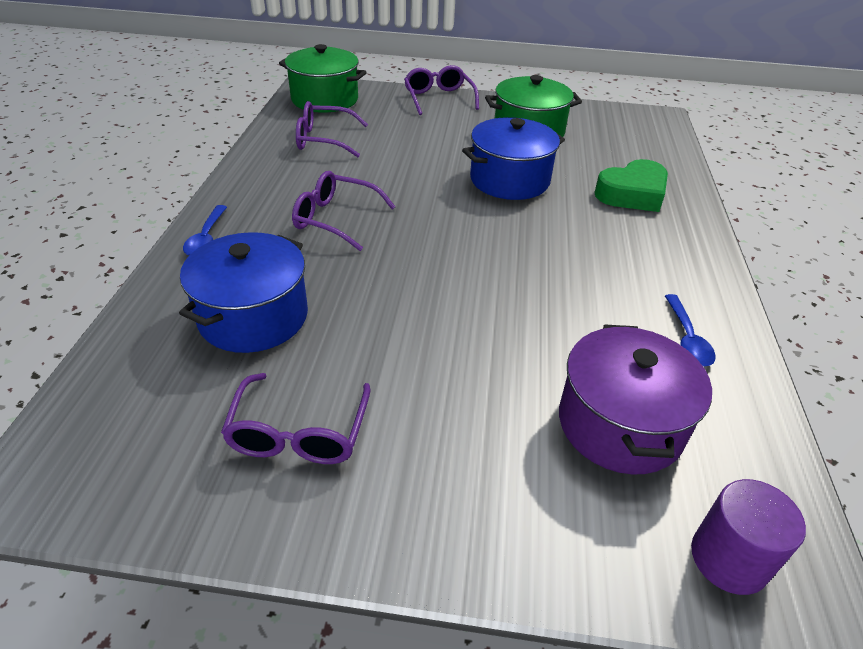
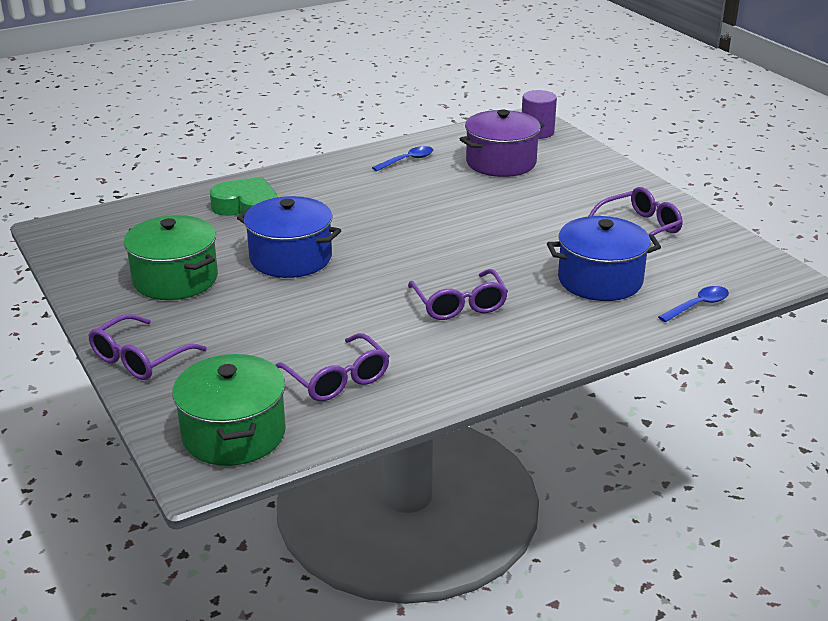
camera: 125 degrees left, 10 degrees down
(206, 238) = (567, 344): blue spoon -> blue spoon (698, 305)

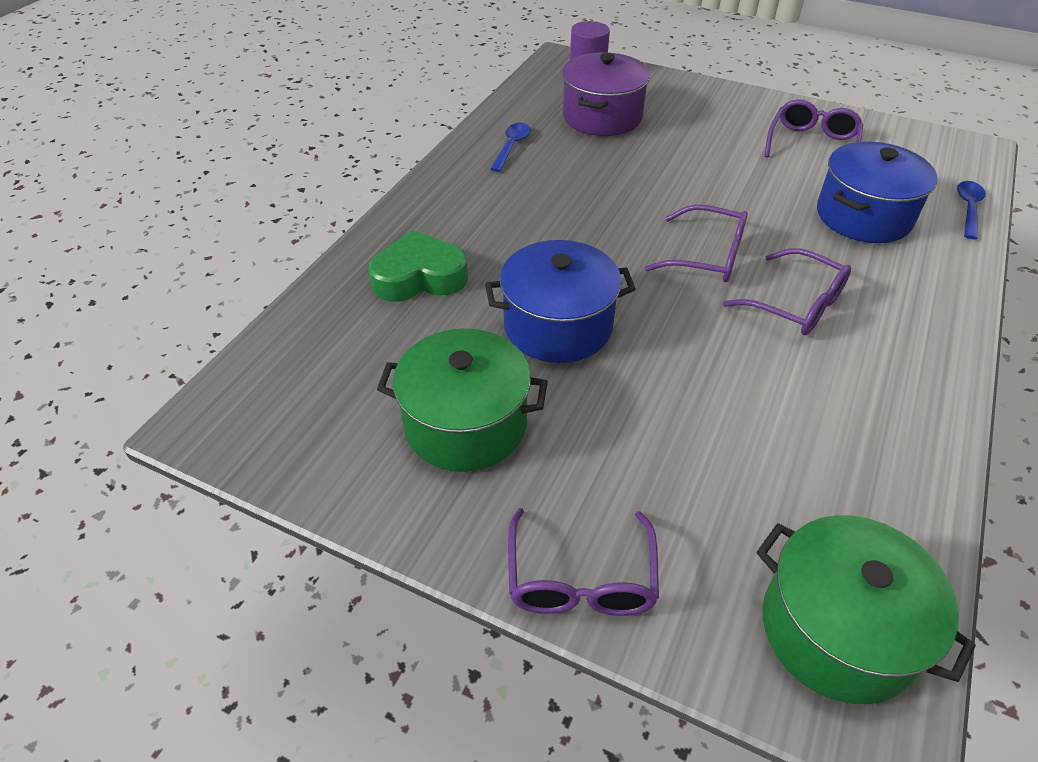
camera: 35 degrees left, 15 degrees up
(337, 379) = (825, 472): purple glasses -> purple glasses (707, 256)

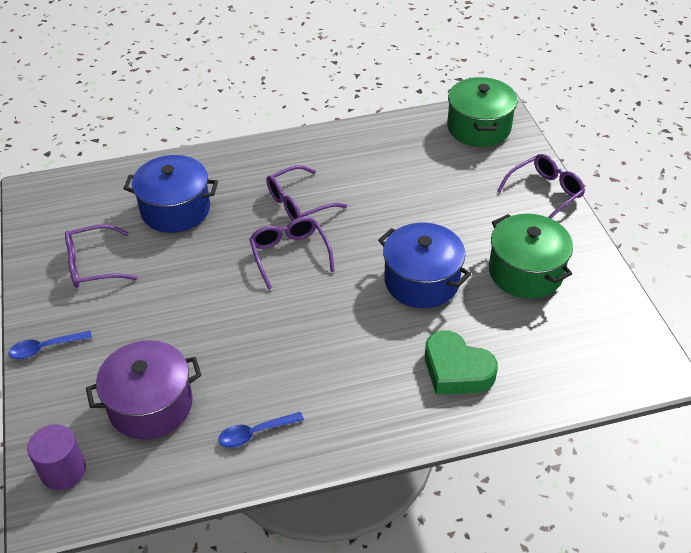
camera: 130 degrees left, 0 degrees up
(796, 305) = (298, 203): purple glasses -> purple glasses turned 120 degrees counterclockwise
(968, 208) = (124, 173): blue spoon -> blue spoon (45, 348)

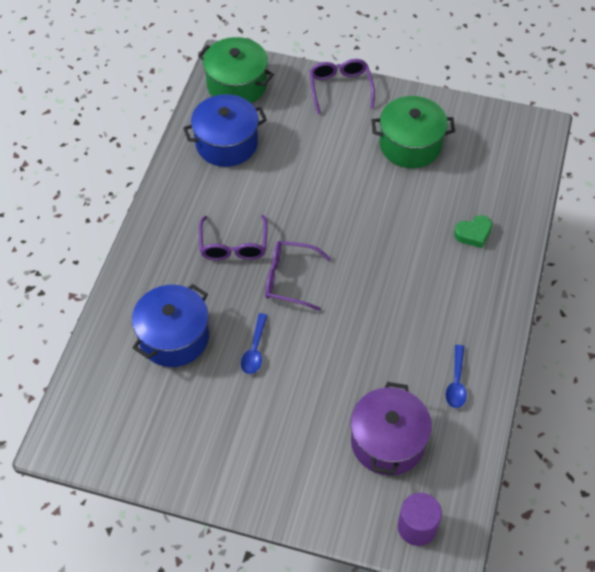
camera: 60 degrees left, 10 degrees up
(45, 348) = (276, 499): blue spoon -> blue spoon (255, 350)
(92, 265) = (199, 428): purple glasses -> none
(421, 281) = (377, 210): blue pot -> blue pot (226, 143)
(456, 370) = (473, 234): green heart -> green heart, size x0.62

